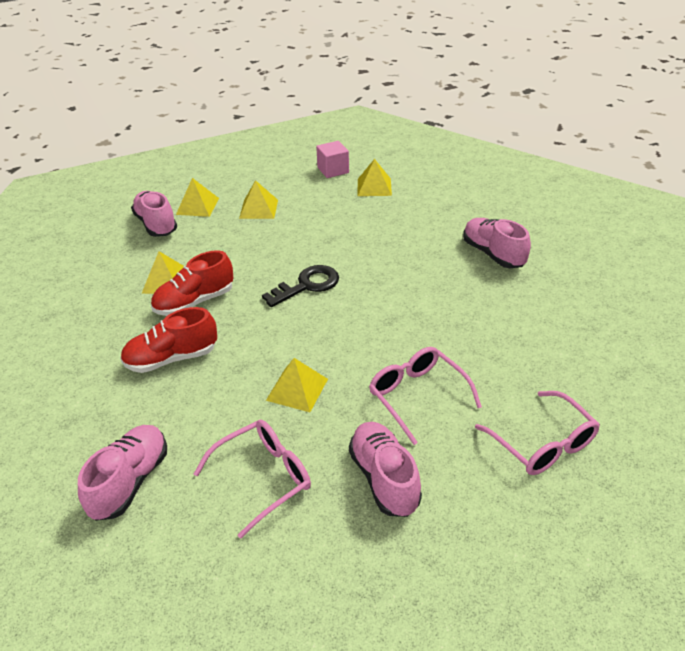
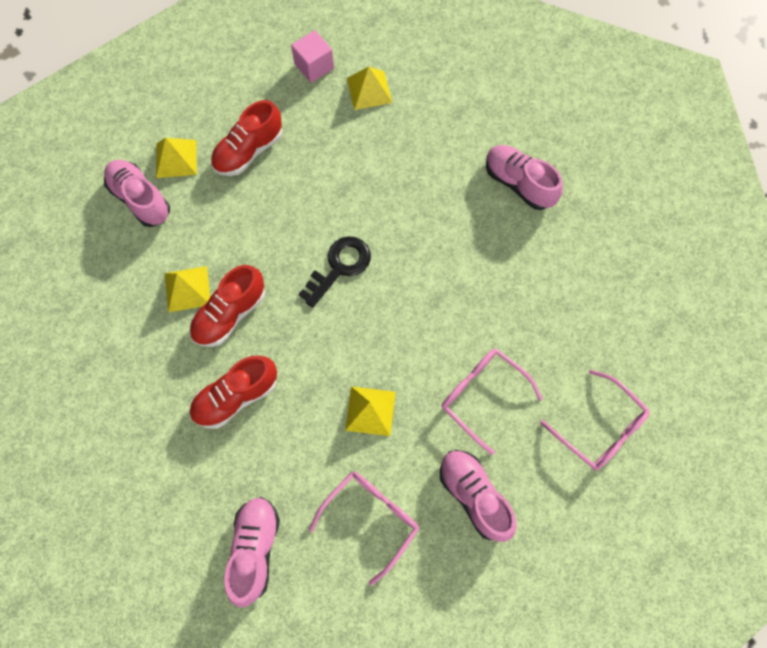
camera: 15 degrees left, 30 degrees up
(259, 209) = (249, 151): yellow pyramid -> red shoe

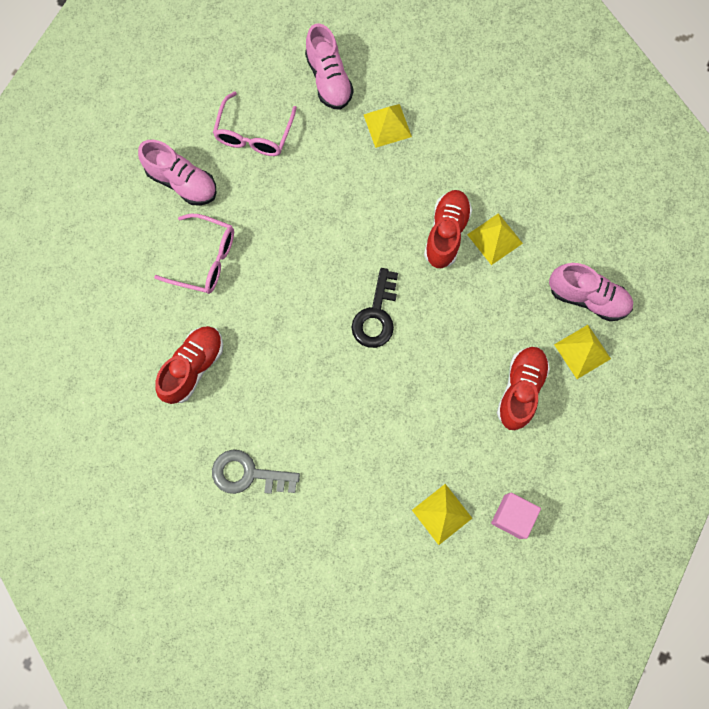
camera: 155 degrees right, 5 degrees up
(236, 397) = (403, 173): red shoe -> red shoe (193, 367)
(370, 410) = (291, 209): yellow pyramid -> yellow pyramid (387, 125)
(519, 184) = (248, 474): pink shoe -> grey key
(600, 428) = (99, 275): pink glasses -> none

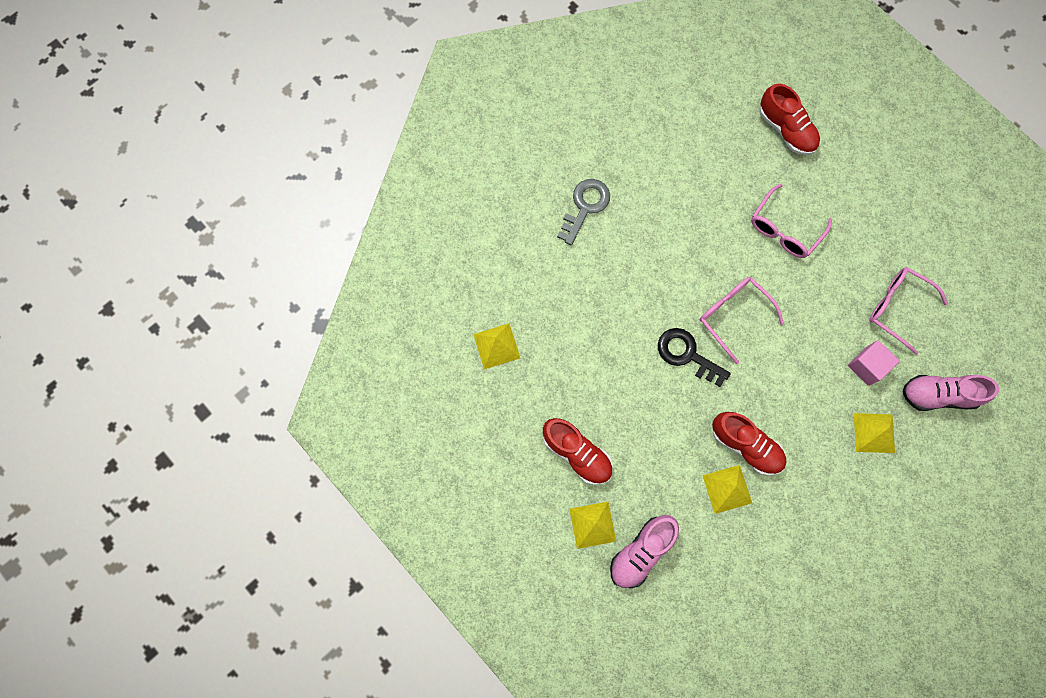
camera: 110 degrees right, 0 degrees up
(182, 182) = (865, 232): pink shoe -> none
(193, 367) = (690, 192): red shoe -> red shoe (786, 130)
(317, 283) = (733, 315): none -> pink glasses
(512, 516) = (472, 402): pink cube -> pink cube (867, 366)

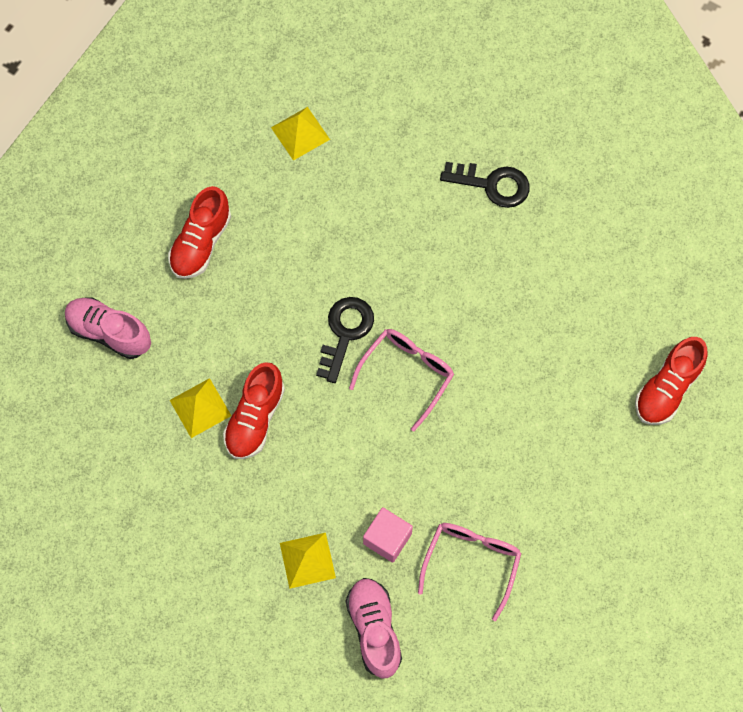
camera: 75 degrees right, 5 degrees down
(585, 206) = (492, 184): grey key -> black key
(592, 525) = (127, 276): yellow pyramid -> none
(784, 229) = (533, 411): pink glasses -> none

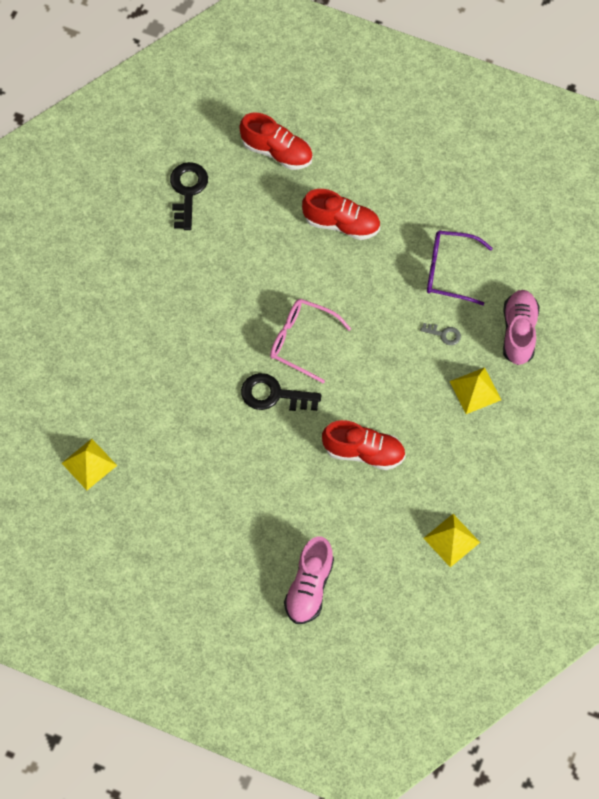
camera: 100 degrees left, 5 degrees down
(200, 408) = (363, 497): yellow pyramid -> yellow pyramid (451, 540)
(201, 243) = (210, 527): red shoe -> red shoe (341, 224)
(374, 629) = (519, 332): pink shoe -> pink shoe turned 120 degrees clockwise
(387, 538) = (444, 334): pink cube -> grey key
(472, 562) = (449, 271): pink glasses -> purple glasses
(492, 184) = (116, 301): black key -> black key (187, 191)

